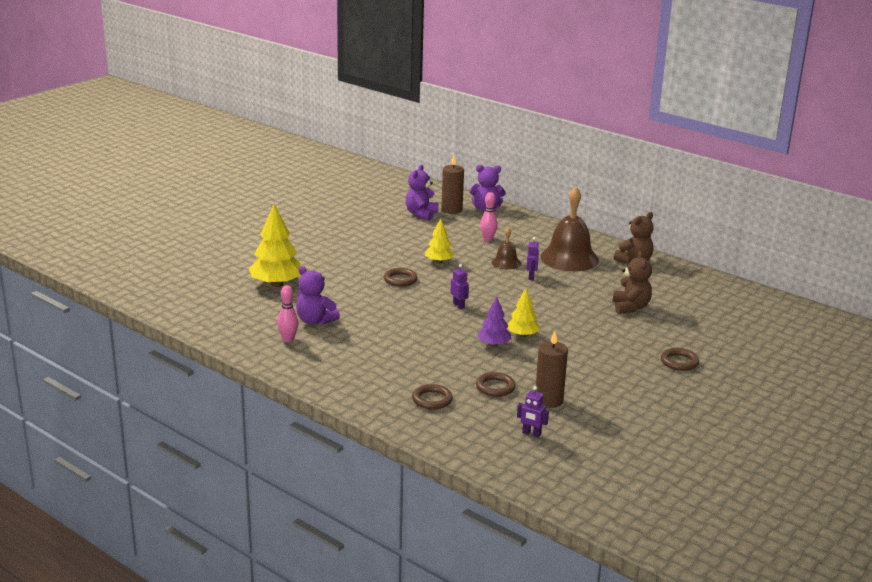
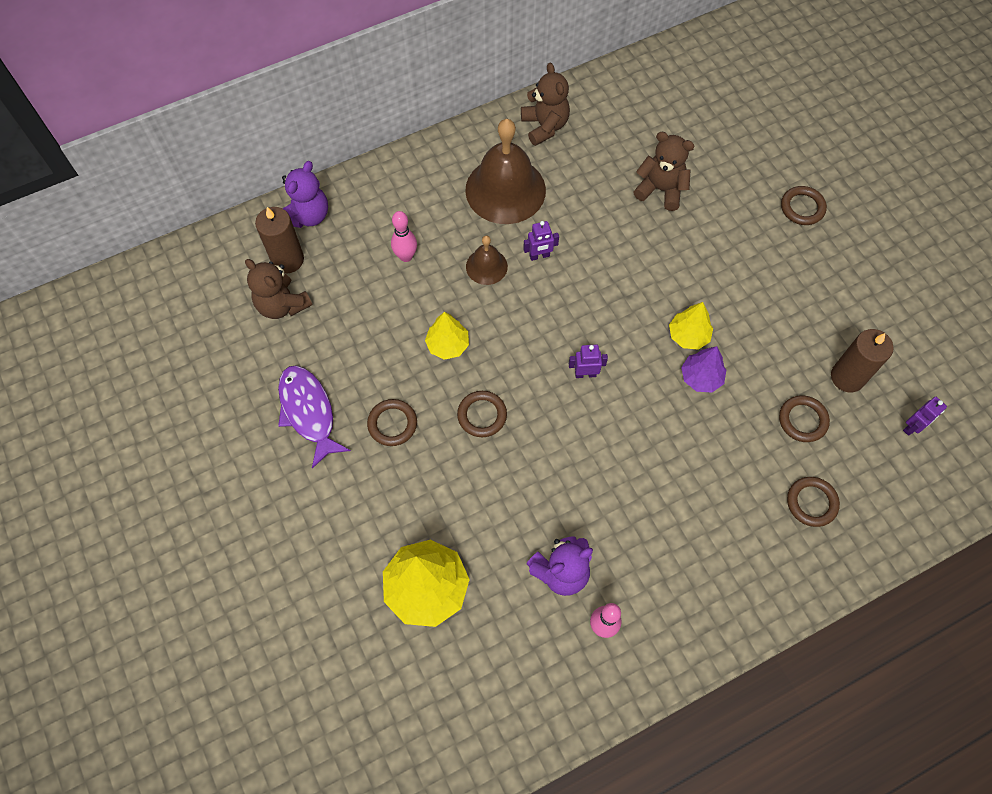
camera: 65 degrees left, 40 degrees up
(360, 234) = (308, 412): none -> purple fish
(372, 256) = (392, 424): none -> brown ring
(421, 214) = (282, 305): purple teddy bear -> brown teddy bear
(531, 277) = (539, 256): purple robot -> purple robot turned 135 degrees clockwise

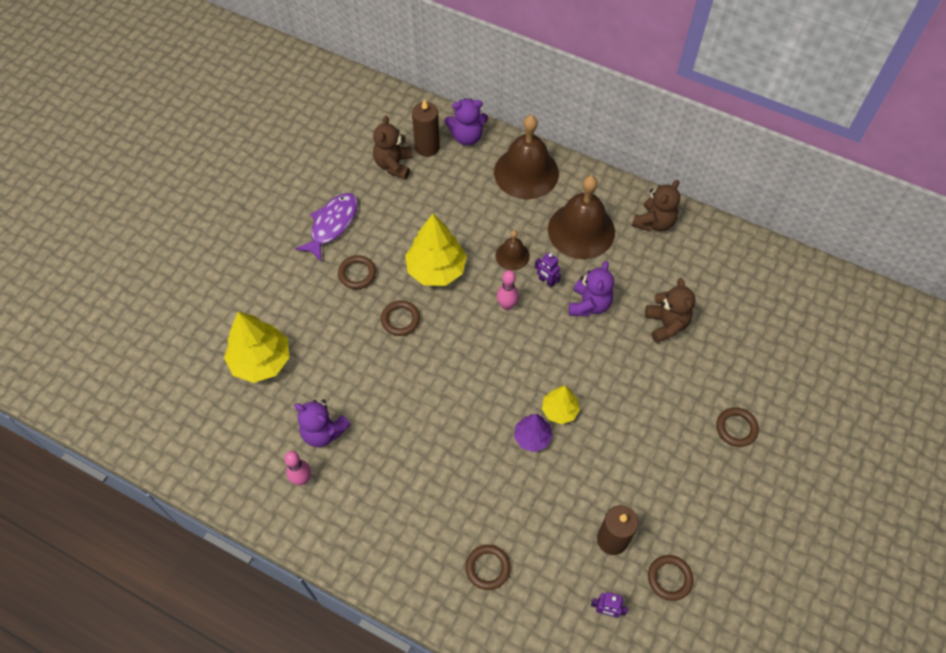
camera: 55 degrees right, 5 degrees down
(398, 192) = (526, 172): none -> brown bell
(406, 256) = (482, 206): pink bowling pin -> pink bowling pin (507, 305)
(448, 345) = (436, 269): yellow tree -> yellow tree, size x1.75
(585, 374) = (478, 362): purple robot -> none
(593, 237) = (589, 304): none -> purple teddy bear
(802, 420) = (550, 526): brown ring -> brown ring (669, 578)

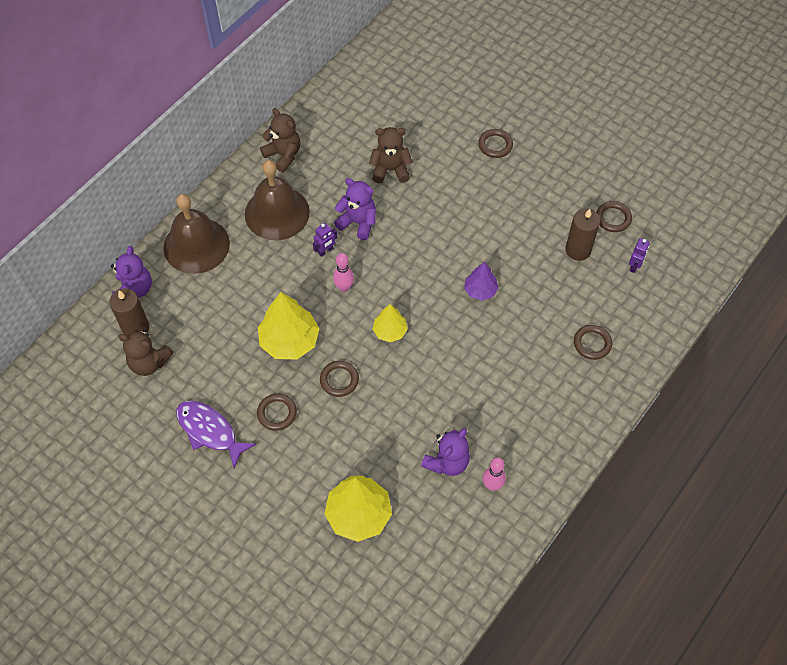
camera: 80 degrees left, 0 degrees up
(512, 255) = (290, 273): brown bell -> none
(559, 410) = (458, 265): yellow tree -> yellow tree (390, 331)

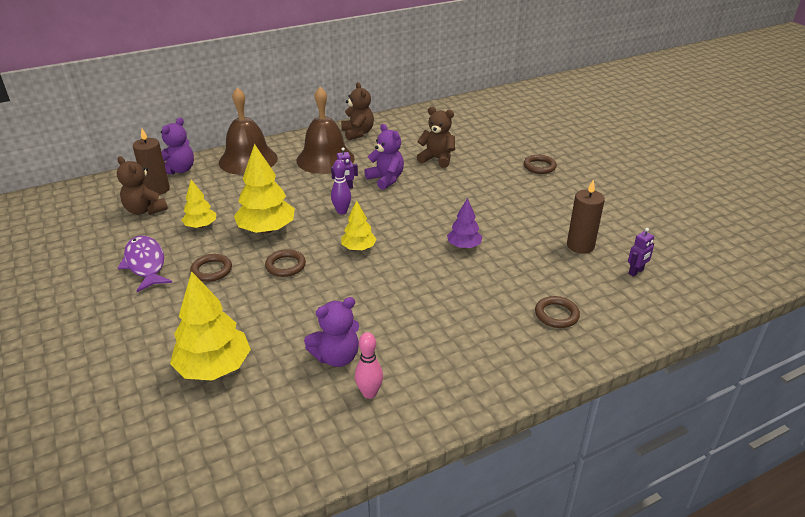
camera: 25 degrees right, 25 degrees down
(223, 361) = (201, 226): none -> yellow tree
(344, 287) = (342, 211): pink bowling pin -> purple bowling pin
(613, 218) = (629, 235): brown ring -> none

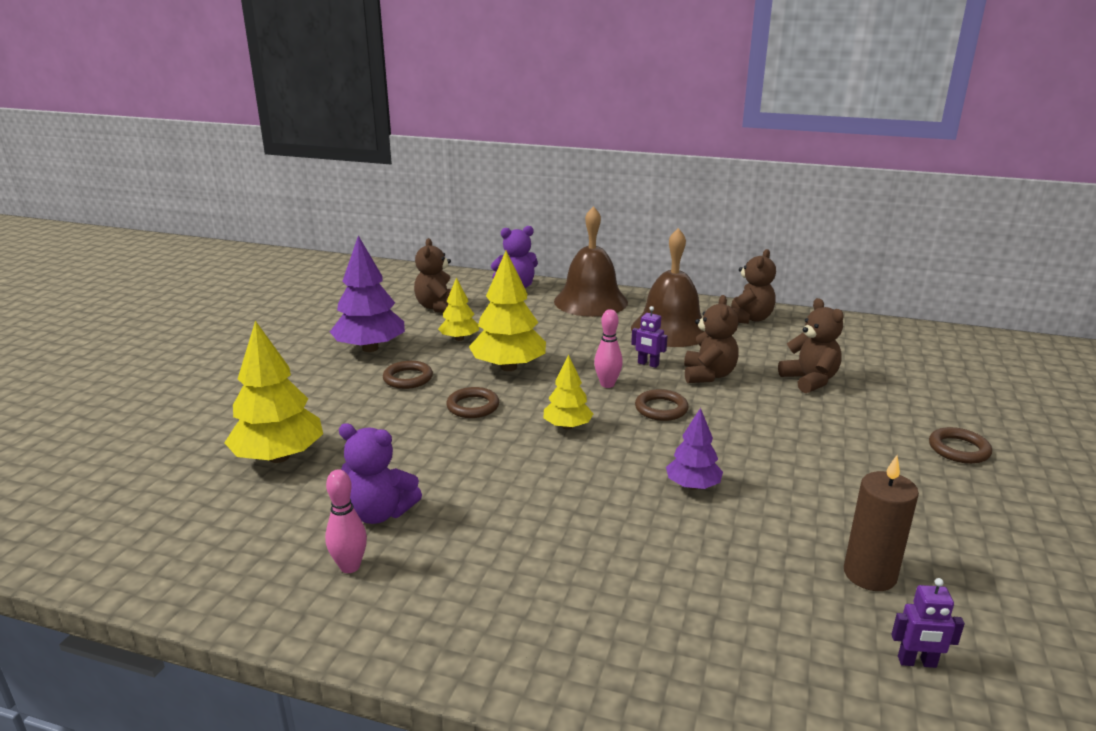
camera: 45 degrees right, 10 degrees down
(145, 264) = (370, 348): purple fish -> purple tree
(157, 189) = (474, 295): brown candle -> none
(342, 211) = (607, 384): purple bowling pin -> pink bowling pin
(386, 179) = (708, 375): purple teddy bear -> brown teddy bear
(556, 315) = (690, 634): brown ring -> brown ring (661, 409)

